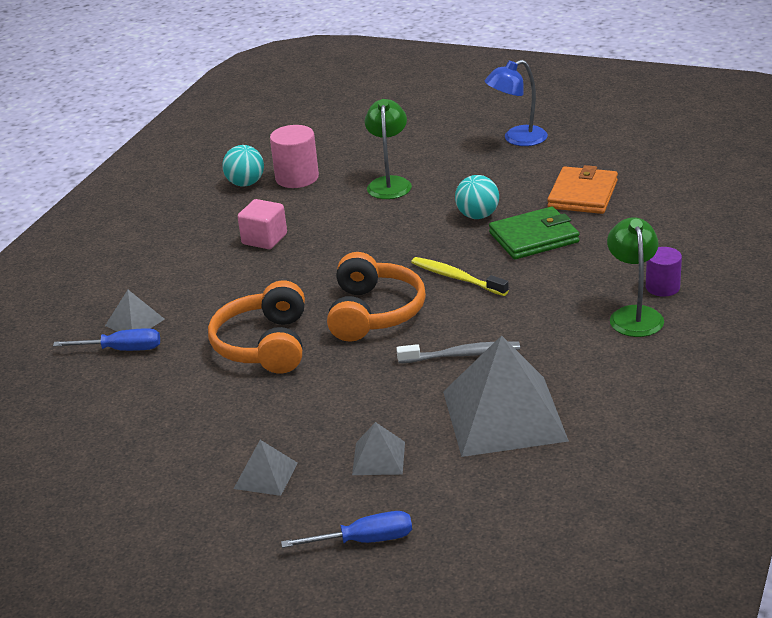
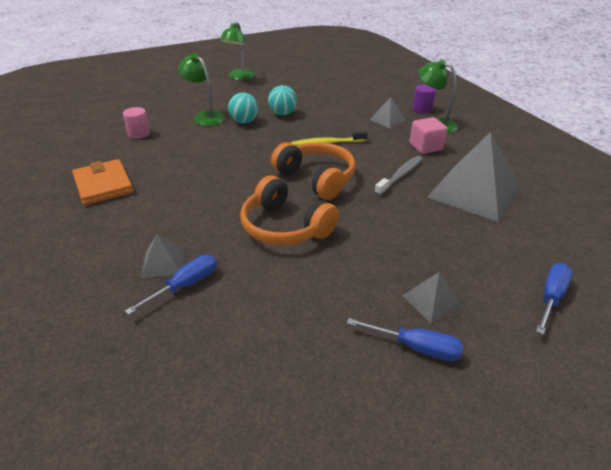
camera: 50 degrees left, 5 degrees up
(192, 496) = (417, 348): none -> blue screwdriver
(245, 183) = (106, 149): turquoise ball -> turquoise ball (244, 121)
(264, 239) = (175, 172): pink cube -> pink cube (426, 147)
(297, 178) = (139, 134): pink cylinder -> pink cylinder, size x0.66
(379, 458) = (466, 248): grey pyramid -> grey pyramid (388, 120)
(517, 139) = (239, 77): blue lamp -> green lamp
(534, 237) = (328, 112): green wallet -> none
(583, 194) = (315, 88): orange wallet -> orange wallet (103, 185)

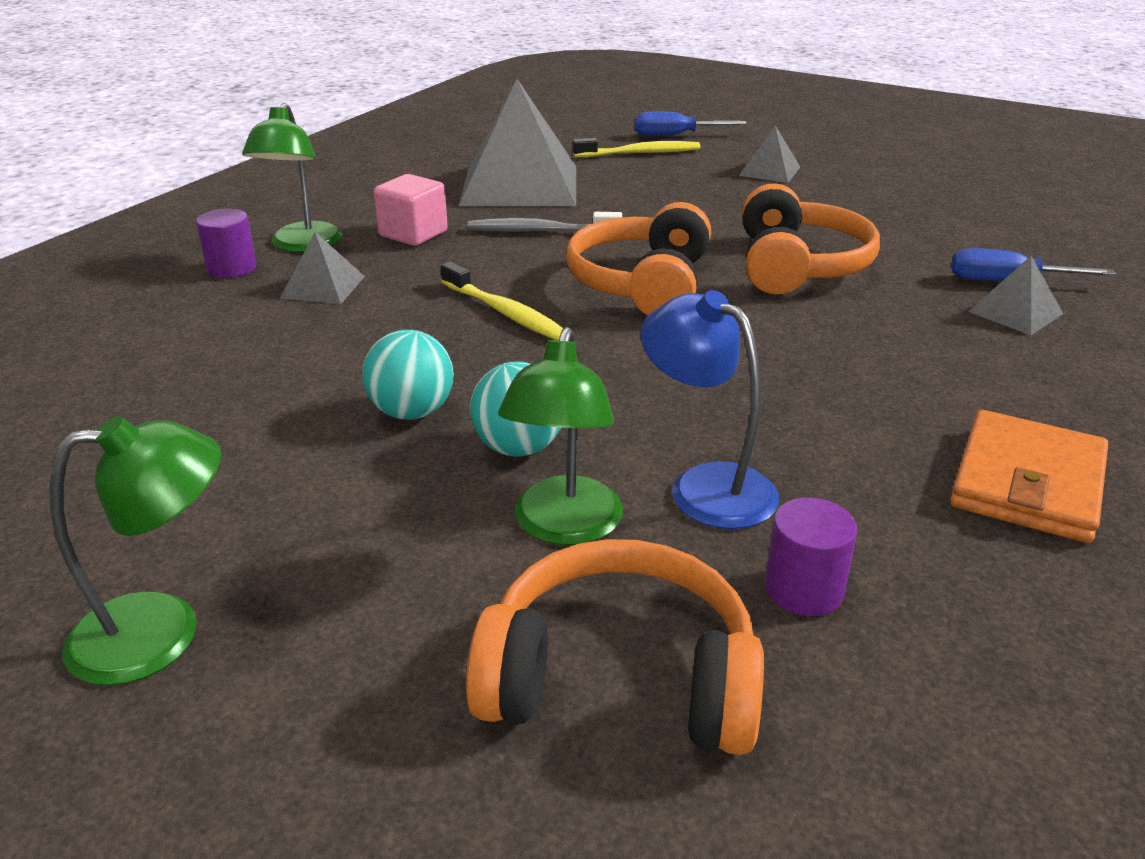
camera: 125 degrees left, 5 degrees down
(139, 134) = (804, 589): pink cylinder -> purple cylinder
(156, 108) = (620, 678): none -> orange headphones
(188, 138) = (706, 485): none -> blue lamp
(417, 348) = (839, 166): blue screwdriver -> none
(511, 258) = (639, 153): none -> yellow toothbrush

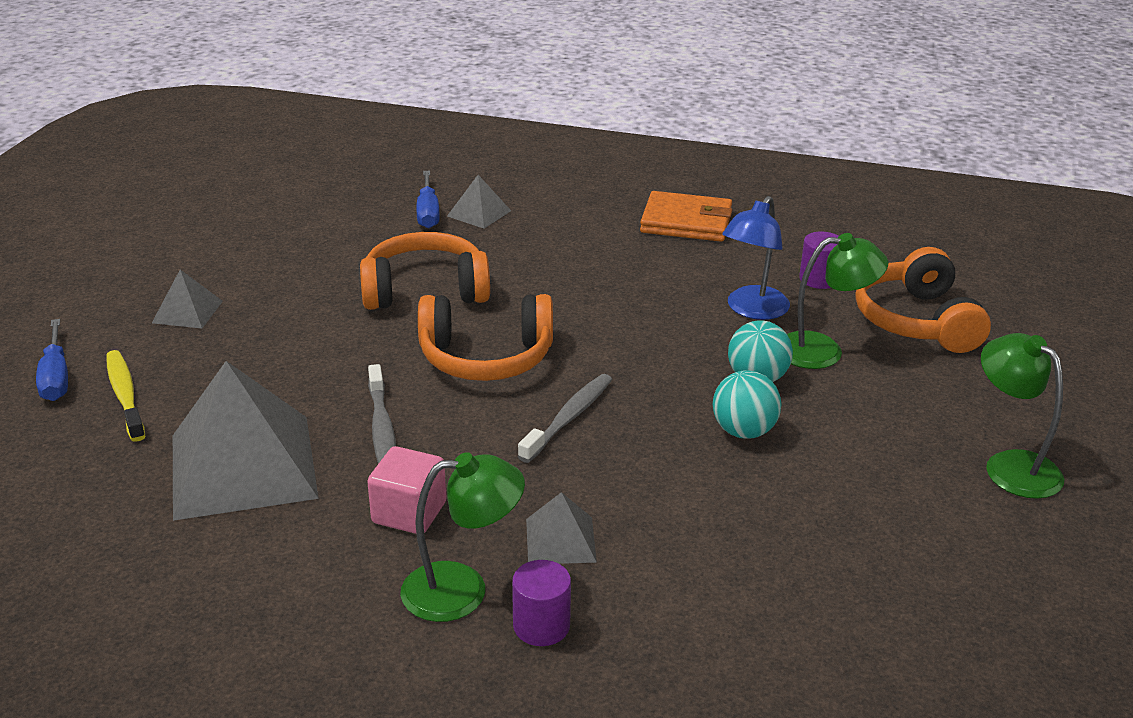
camera: 105 degrees left, 0 degrees up
(505, 312) = (568, 418): yellow toothbrush -> grey toothbrush

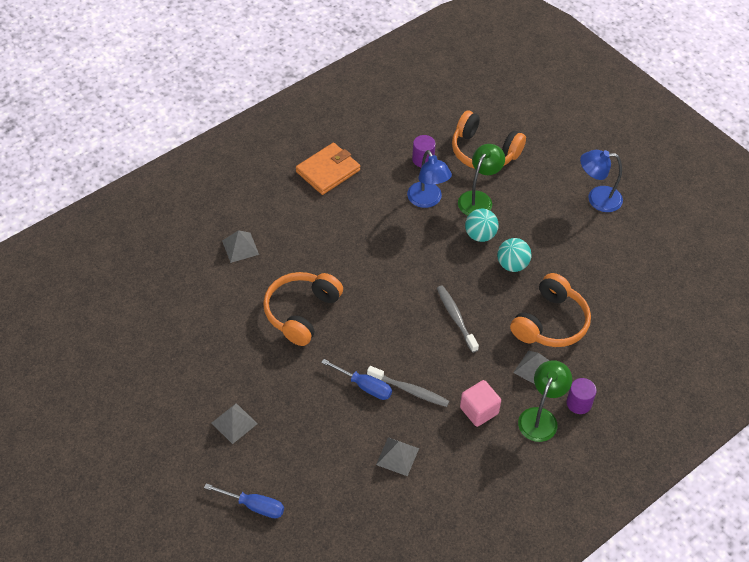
camera: 55 degrees left, 20 degrees up
(125, 396) = (297, 481): yellow toothbrush -> none
(243, 466) = (397, 456): grey pyramid -> grey pyramid, size x0.46
(428, 213) = (219, 269): blue screwdriver -> blue screwdriver (365, 386)
(486, 358) = (383, 321): orange headphones -> orange headphones (550, 322)
(1011, 465) = (597, 198): green lamp -> blue lamp

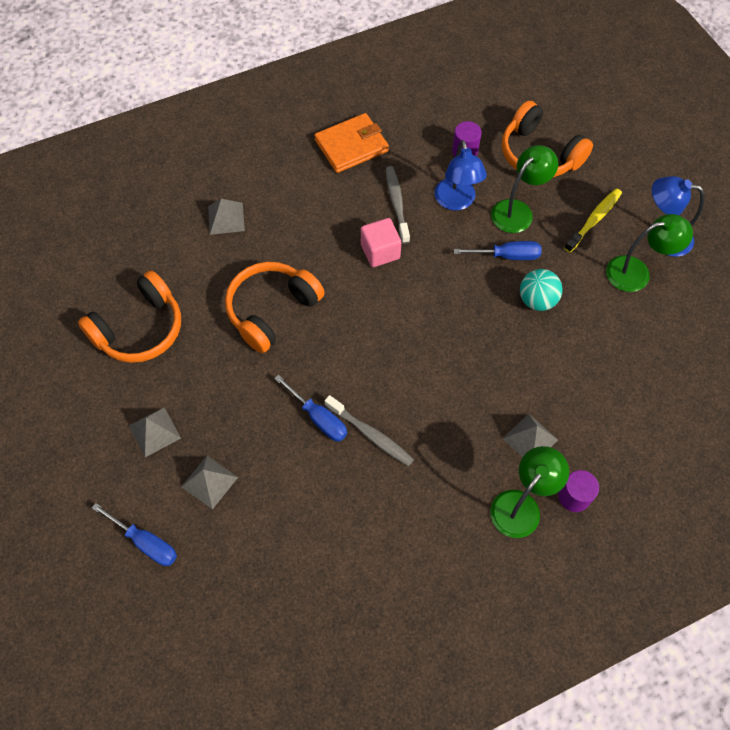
camera: 15 degrees right, 10 degrees up
(397, 456) = (332, 517): grey pyramid -> grey pyramid (209, 482)
(456, 318) = (451, 354): grey toothbrush -> grey toothbrush (397, 204)
(479, 410) = (447, 479): pink cube -> pink cube (380, 252)
(480, 235) = (507, 256): turquoise ball -> blue screwdriver
(540, 195) = (593, 220): none -> yellow toothbrush
(550, 322) = (565, 383): orange headphones -> orange headphones (140, 329)
(584, 229) = (637, 272): none -> green lamp

